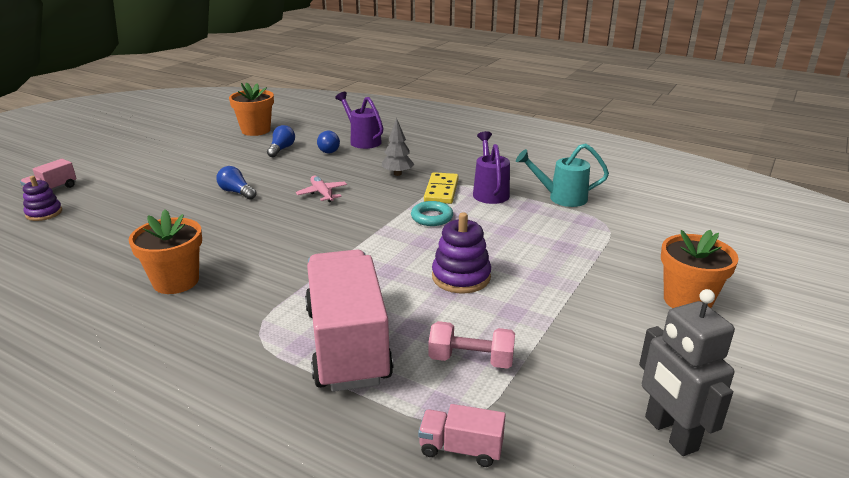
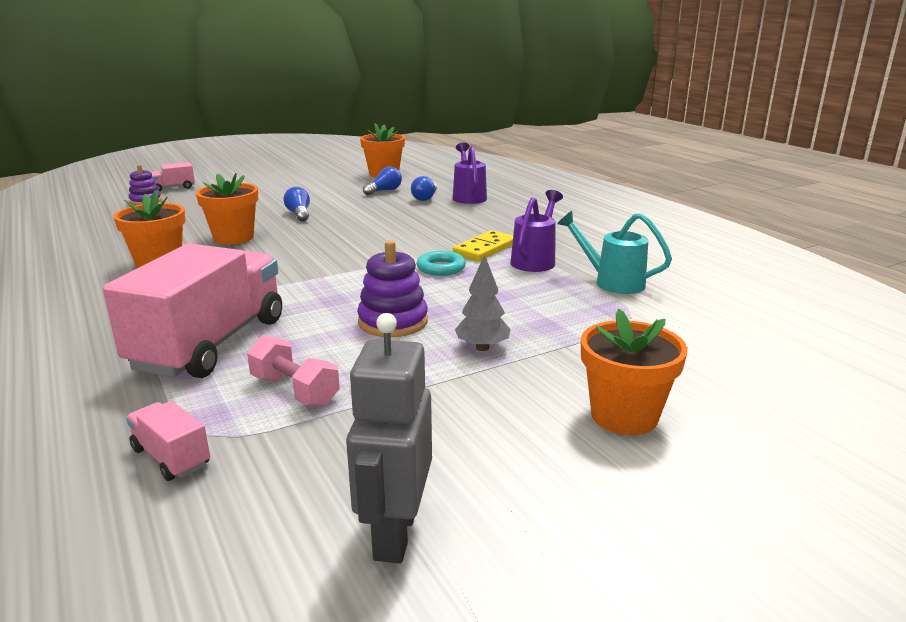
camera: 30 degrees right, 5 degrees down
(209, 233) = (233, 237): none -> orange flower pot
(322, 193) = (368, 229): pink plane -> none
(397, 174) = (462, 228): grey tree -> grey tree (482, 347)

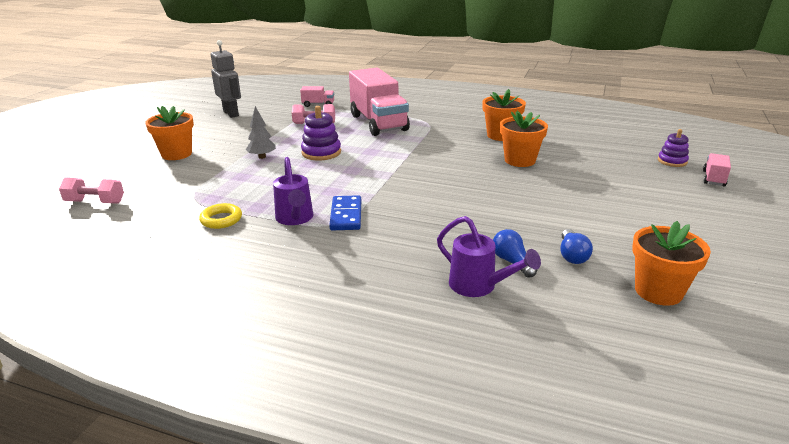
camera: 140 degrees right, 5 degrees up
(299, 214) = (545, 193): blue light bulb -> none
(441, 268) = (350, 188): turquoise ring -> none
(485, 249) = (346, 215): yellow domino -> blue domino
(612, 282) = (221, 219): turquoise watering can -> yellow ring
(783, 358) = (95, 202): none -> pink dumbbell

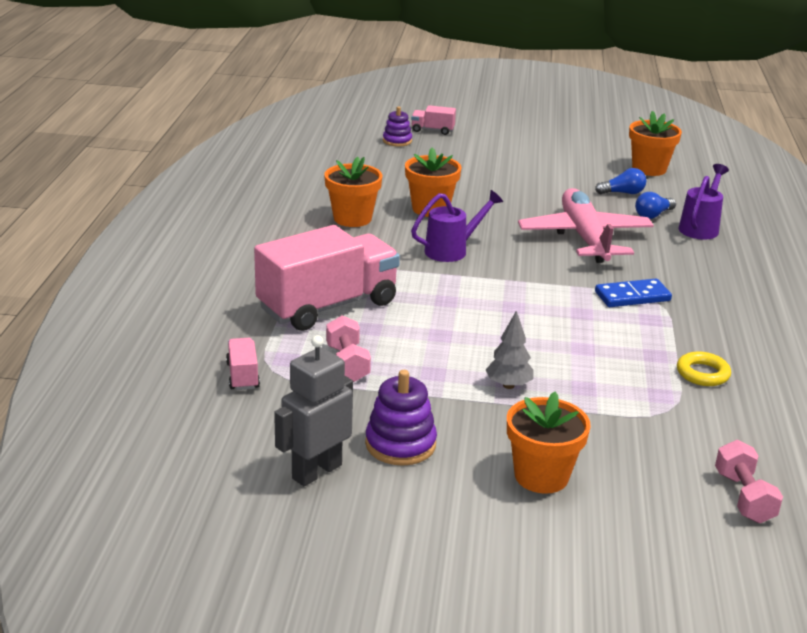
camera: 105 degrees left, 0 degrees up
(295, 219) = (663, 325): purple watering can -> purple watering can (452, 250)
(321, 152) = (468, 338): purple stacking toy -> purple stacking toy (400, 444)
(460, 214) = (584, 238): none -> pink plane

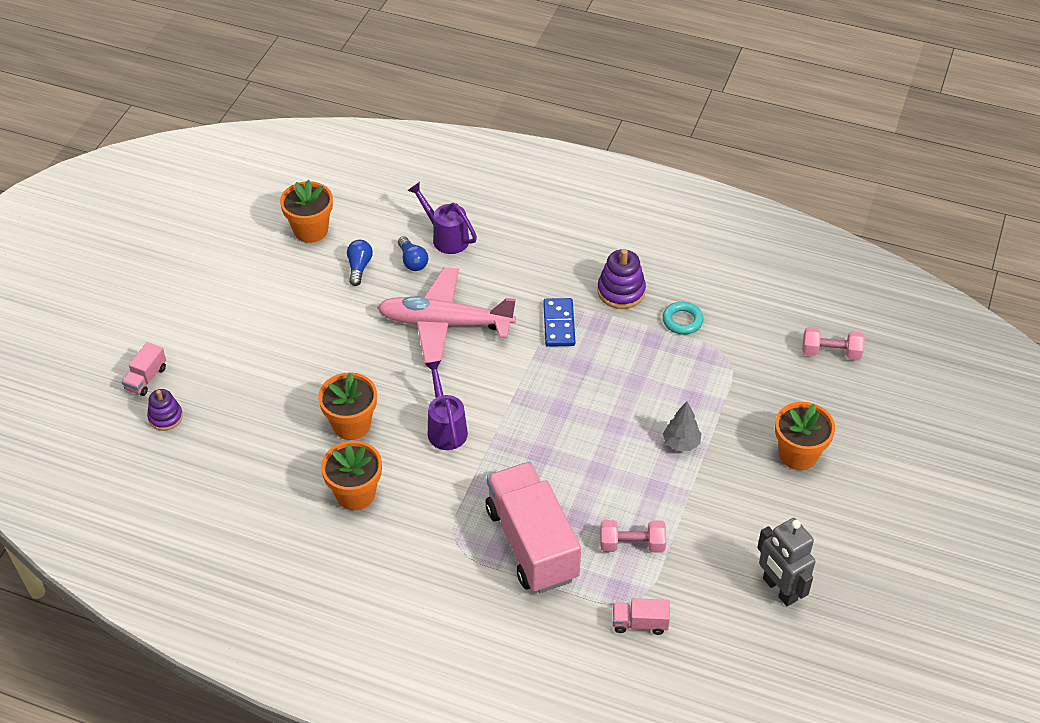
camera: 75 degrees left, 20 degrees up
(400, 444) = (751, 530): purple stacking toy -> purple stacking toy (621, 291)
(702, 373) = (682, 321): yellow ring -> turquoise ring

